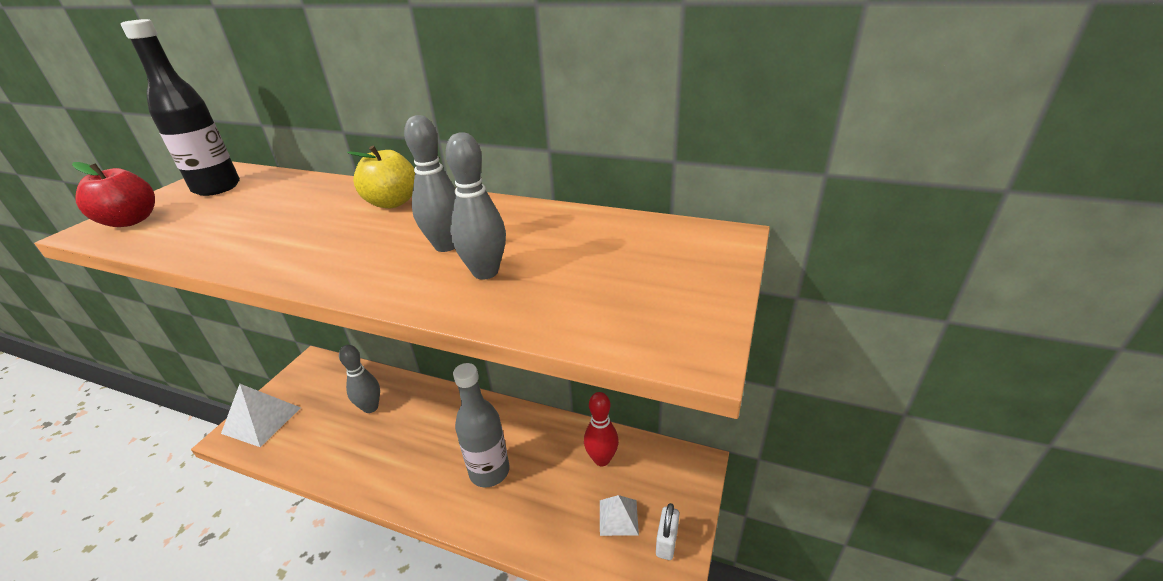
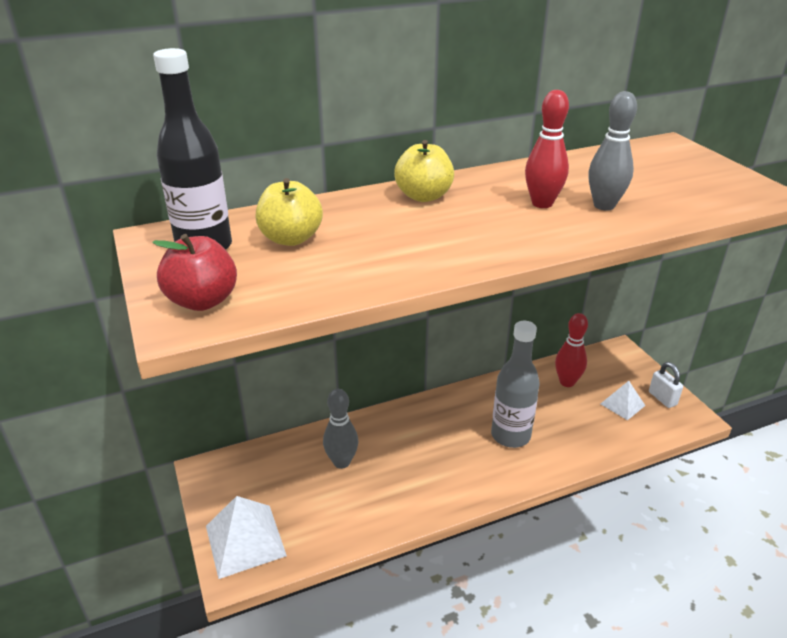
camera: 45 degrees left, 0 degrees up
(256, 201) = (291, 239): none -> yellow apple
(446, 246) = (542, 203): grey bowling pin -> red bowling pin

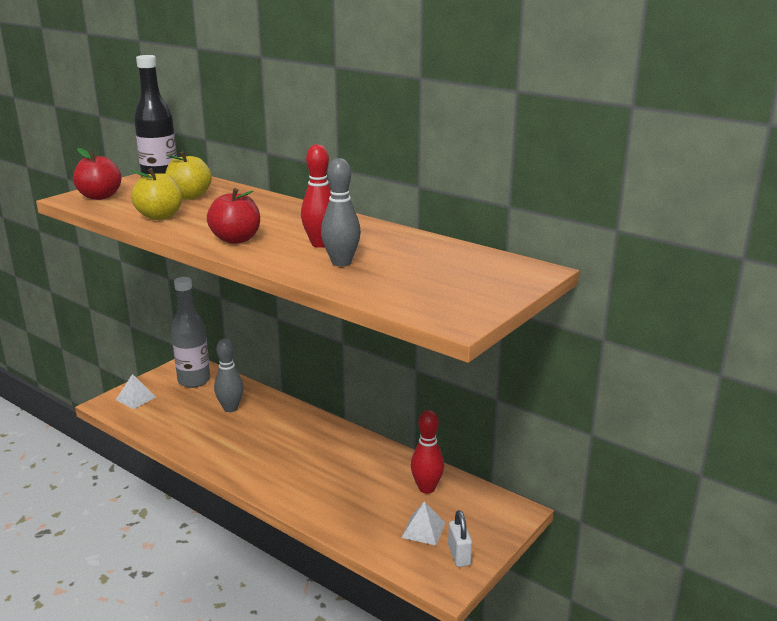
camera: 60 degrees right, 10 degrees down
(245, 540) = (136, 398): white pyramid -> white pyramid, size x0.59
(423, 196) = (291, 212): yellow apple -> yellow apple (160, 216)
(489, 241) = (236, 239): none -> red apple
(510, 435) = (321, 474): grey bottle -> grey bottle (194, 381)
(662, 398) = (459, 555): white padlock -> white padlock turned 45 degrees counterclockwise

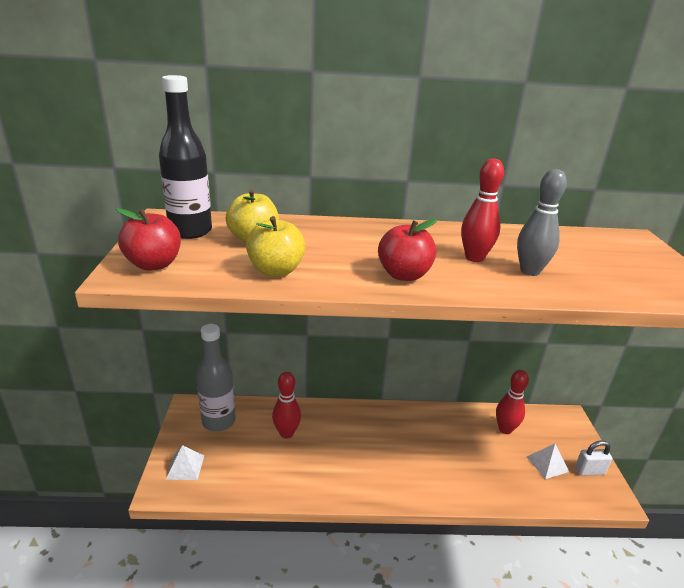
camera: 40 degrees left, 5 degrees up
(230, 408) = (286, 433): grey bowling pin -> red bowling pin
(459, 555) = (589, 471): white padlock -> white padlock turned 45 degrees counterclockwise

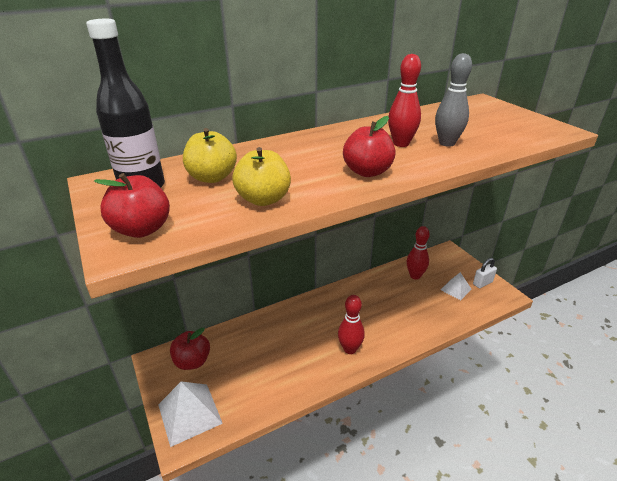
camera: 25 degrees left, 5 degrees up
(185, 467) = (189, 413): white pyramid -> white pyramid, size x1.70
(218, 421) = (192, 361): grey bottle -> red apple
(286, 433) = (259, 346): red bowling pin -> red bowling pin (350, 349)

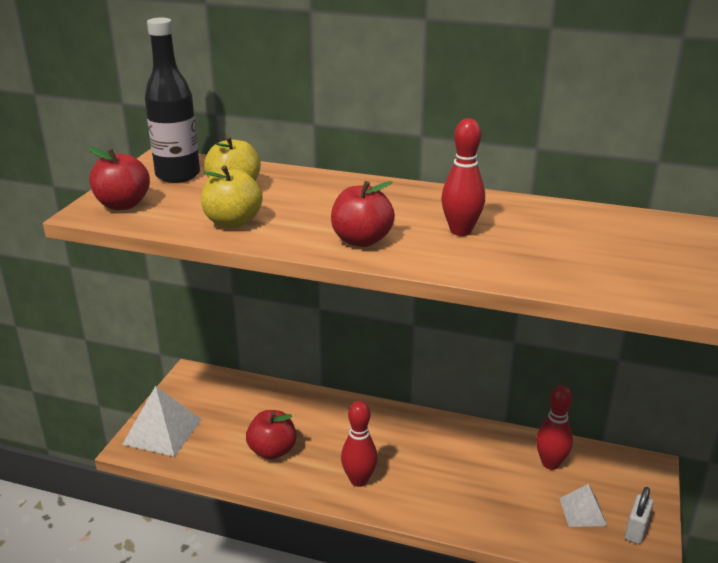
camera: 45 degrees right, 5 degrees down
(192, 361) = (214, 394): red apple -> red apple (272, 451)
(447, 143) = (513, 252): grey bowling pin -> none
(482, 283) = (636, 530): white padlock -> white padlock turned 75 degrees counterclockwise

